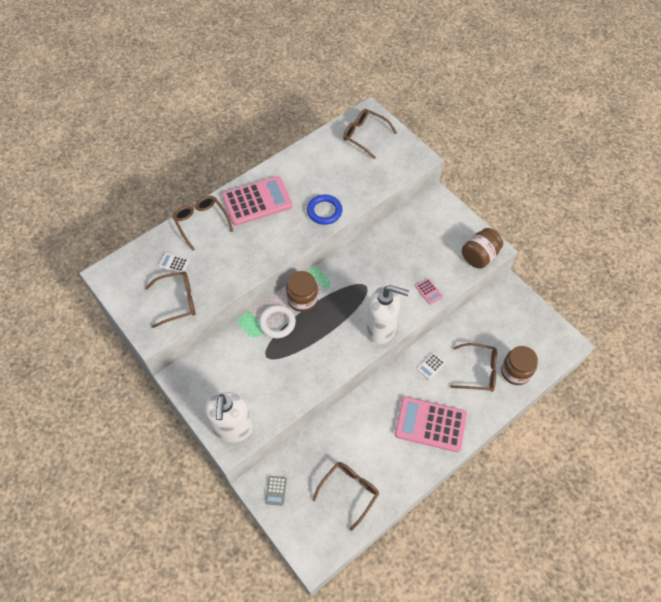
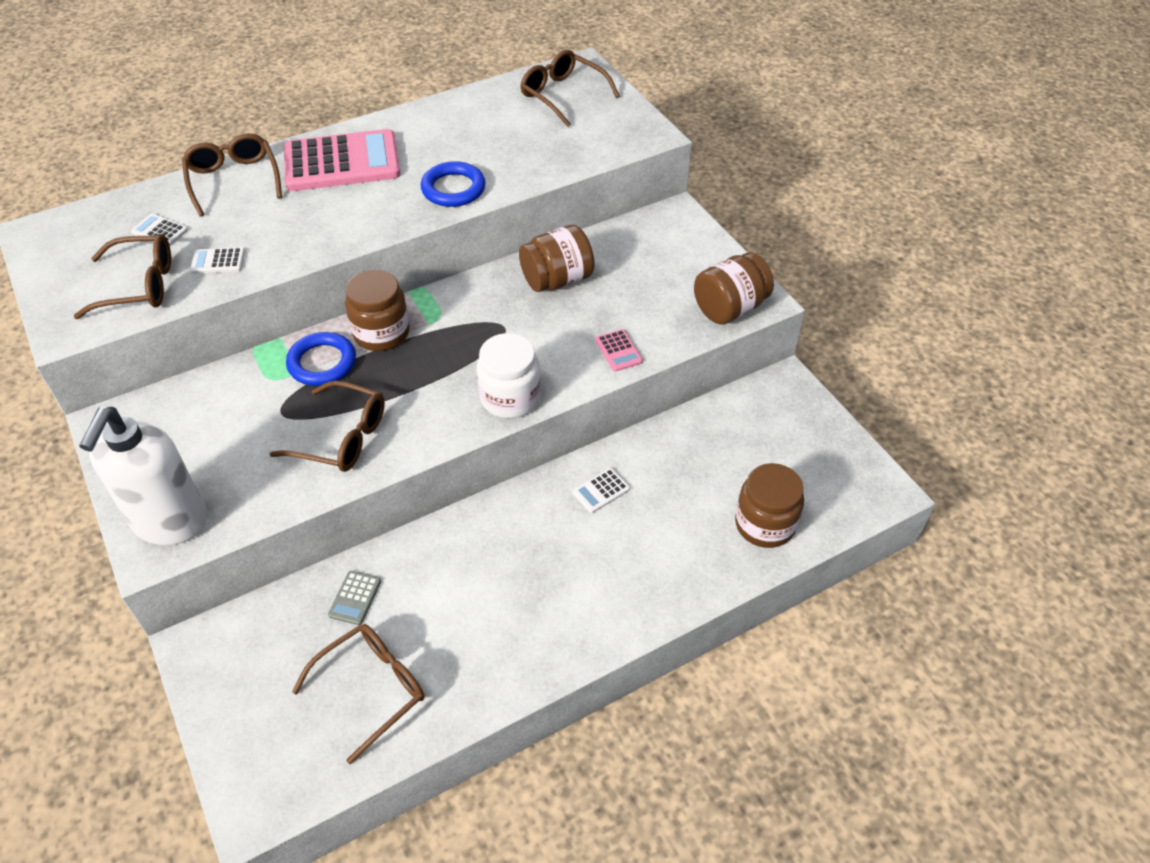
camera: 10 degrees right, 10 degrees down
(214, 279) = (218, 261): none -> white calculator
(276, 490) = (229, 663): grey calculator -> grey calculator (355, 598)
(277, 323) = (322, 363): white ring -> blue ring
(381, 329) = (510, 398): white soap dispenser -> white jar
(385, 251) = (557, 280): none -> brown jar
(430, 424) = (571, 591): pink calculator -> none
(478, 371) = (692, 513): brown glasses -> brown glasses (342, 437)

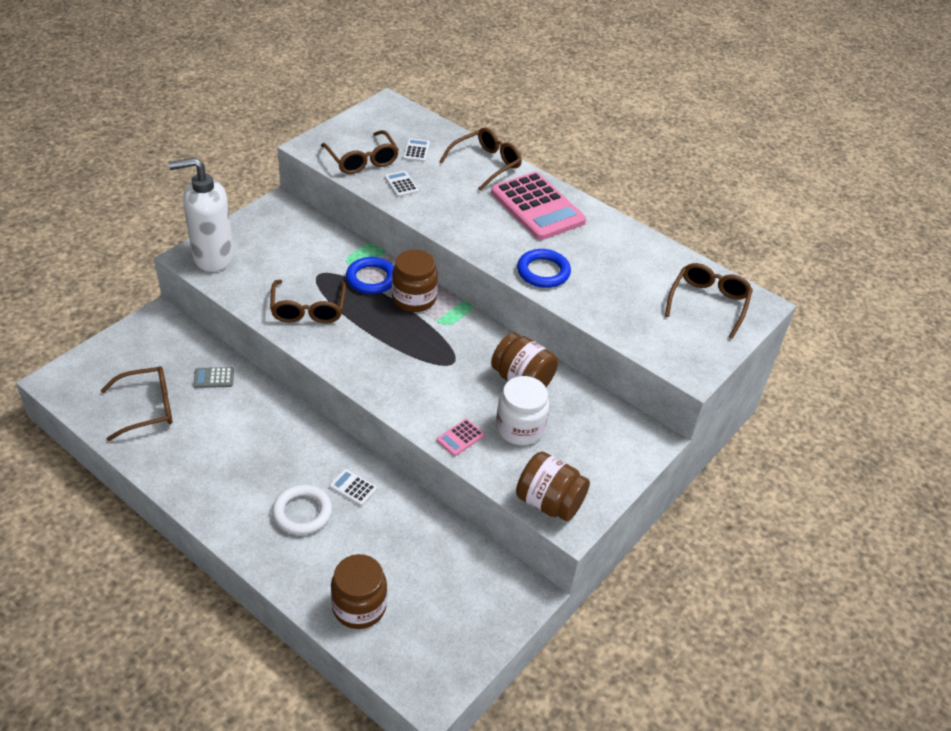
camera: 65 degrees right, 5 degrees down
(372, 688) = (147, 408): brown glasses -> brown glasses turned 45 degrees counterclockwise
(510, 398) = (381, 385): white jar -> white jar (520, 428)
(619, 547) = (302, 512): none -> white ring

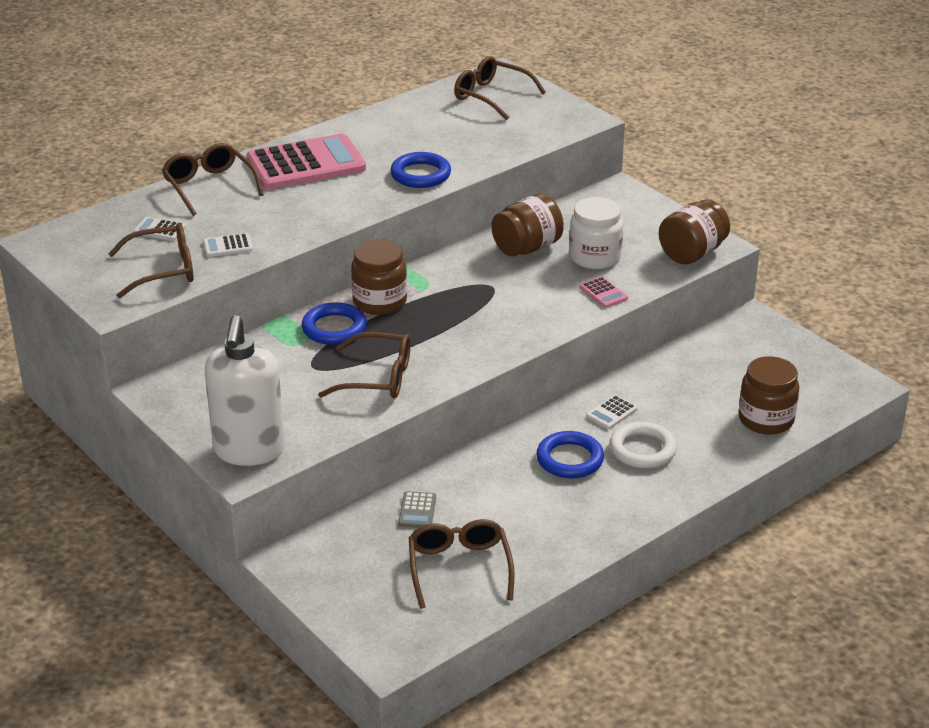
camera: 75 degrees left, 10 degrees down
(284, 463) = (570, 459): none -> blue ring

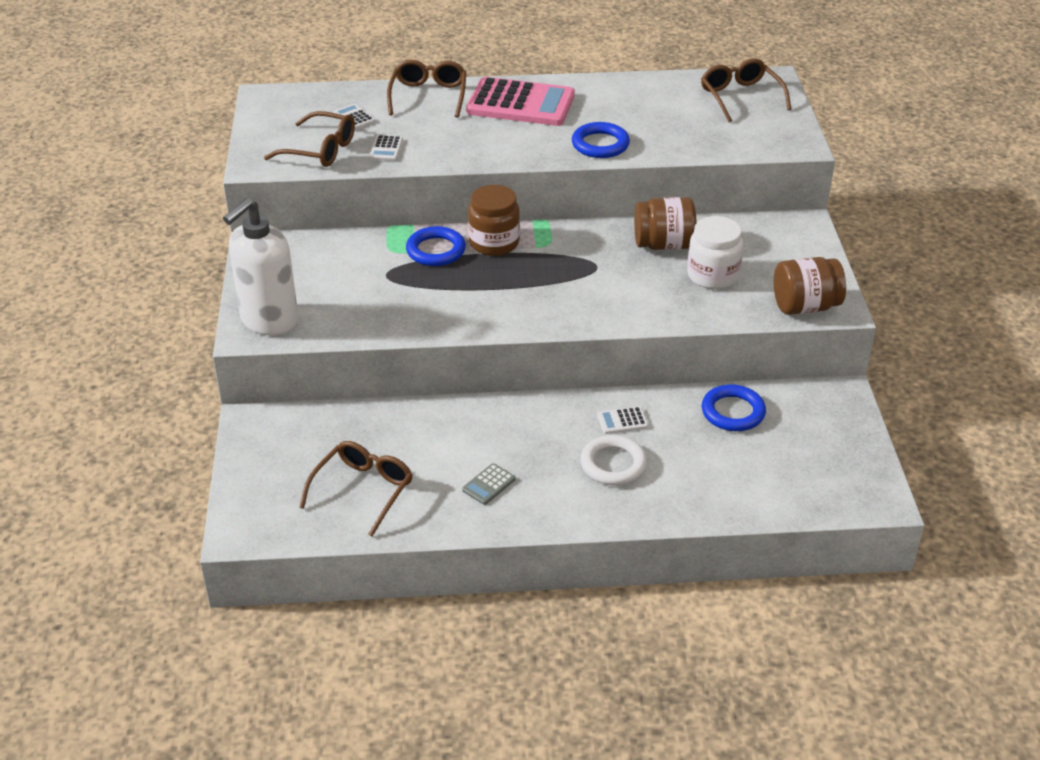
camera: 35 degrees right, 5 degrees up
(227, 246) = (386, 149): white calculator -> white calculator turned 105 degrees counterclockwise
(377, 378) = (422, 304): brown glasses -> none
(417, 510) = (382, 429): grey calculator -> grey calculator (488, 484)
(570, 459) = (544, 444): blue ring -> blue ring (733, 412)
(603, 293) = (684, 310): pink calculator -> none
(766, 419) = (751, 489): brown jar -> none

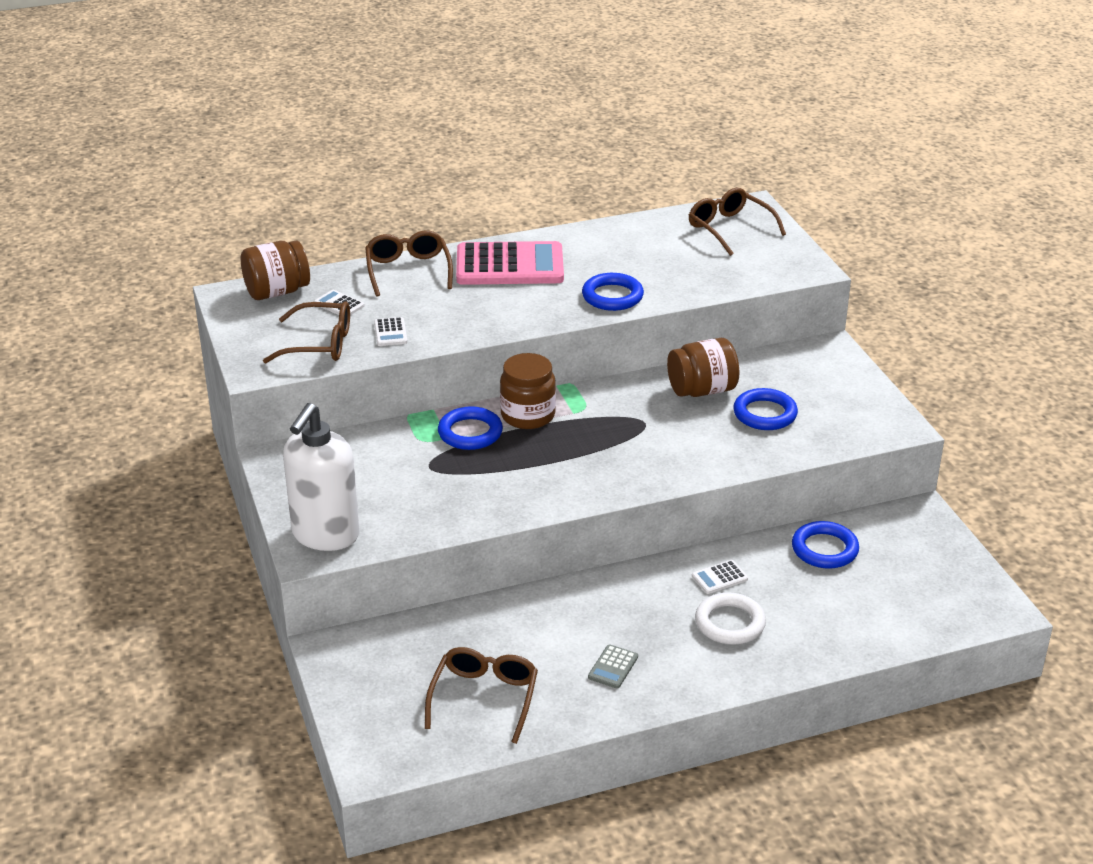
camera: 15 degrees left, 5 degrees down
(712, 275) = (765, 414): white jar -> blue ring
(805, 306) = (868, 430): brown jar -> brown jar (277, 292)

